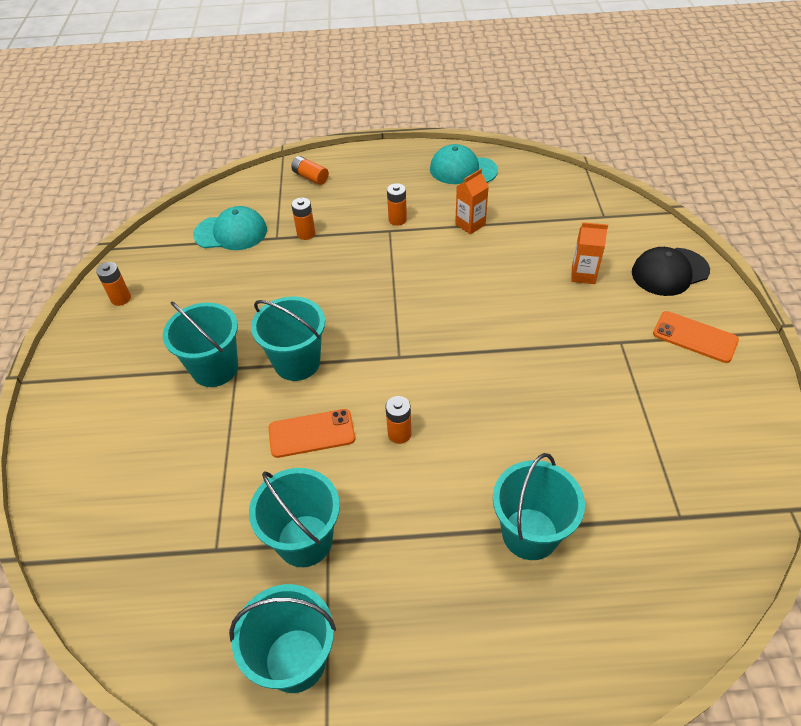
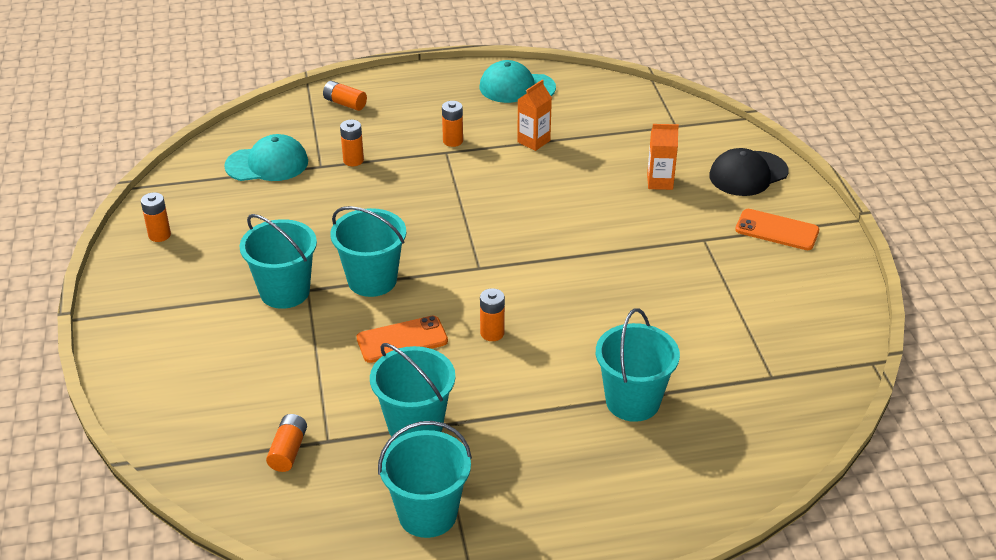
camera: 10 degrees left, 10 degrees down
(175, 558) = (288, 450): none -> orange battery

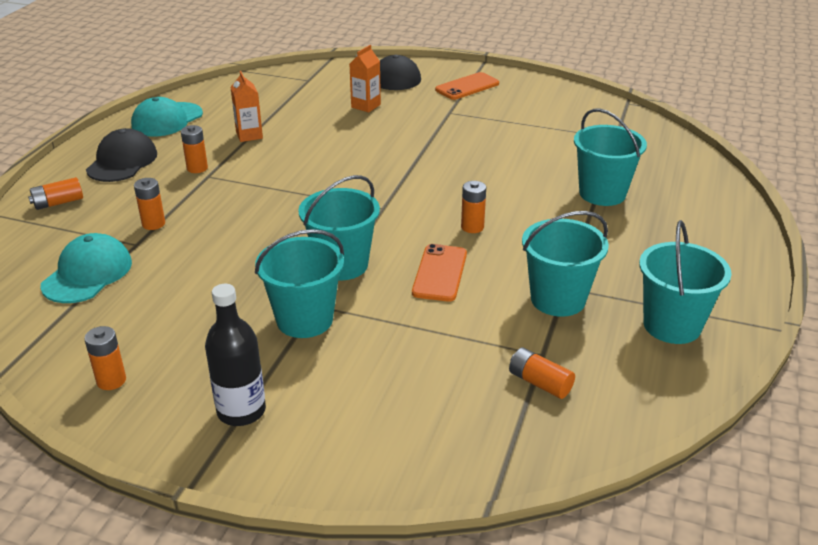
camera: 60 degrees left, 5 degrees down
(163, 307) = (241, 411): none -> black bottle
(429, 100) = (122, 161): none -> black cap

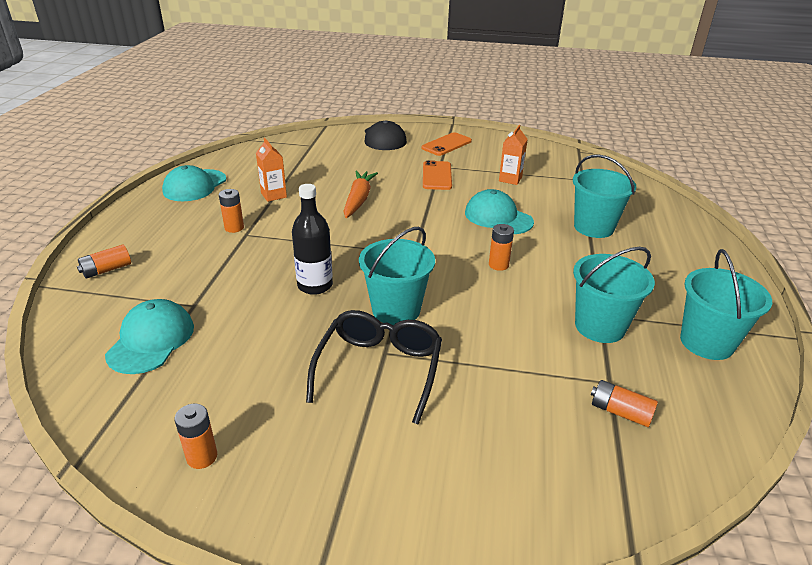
camera: 10 degrees left, 0 degrees up
(122, 161) = (161, 226): black cap -> none
(153, 224) = (206, 284): orange battery -> none
(241, 411) = (347, 477): black bottle -> black bottle (315, 285)
(304, 320) = (379, 369): turquoise bucket -> black glasses
(341, 146) = (358, 200): none -> orange carrot
(366, 106) = (368, 164): orange carton -> orange carton (510, 179)
(440, 273) = (487, 310): orange phone -> orange phone (437, 176)
(494, 175) = (498, 217): none -> turquoise cap

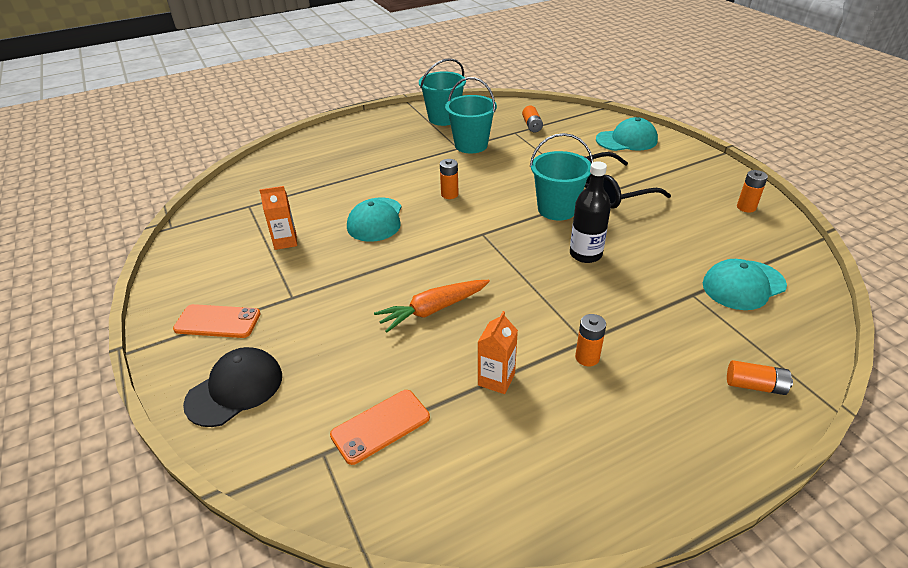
camera: 125 degrees left, 5 degrees up
(194, 186) = (564, 477): turquoise cap -> turquoise cap (627, 140)
(437, 176) = (321, 287): orange phone -> orange phone (380, 426)
(593, 227) = (344, 177): turquoise bucket -> none

